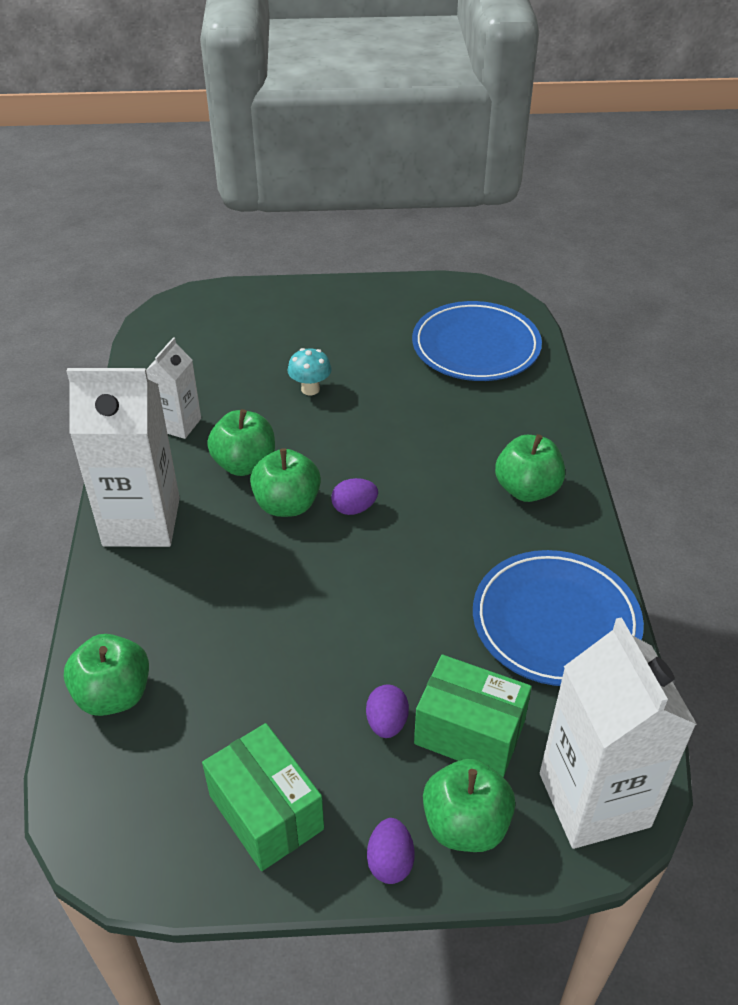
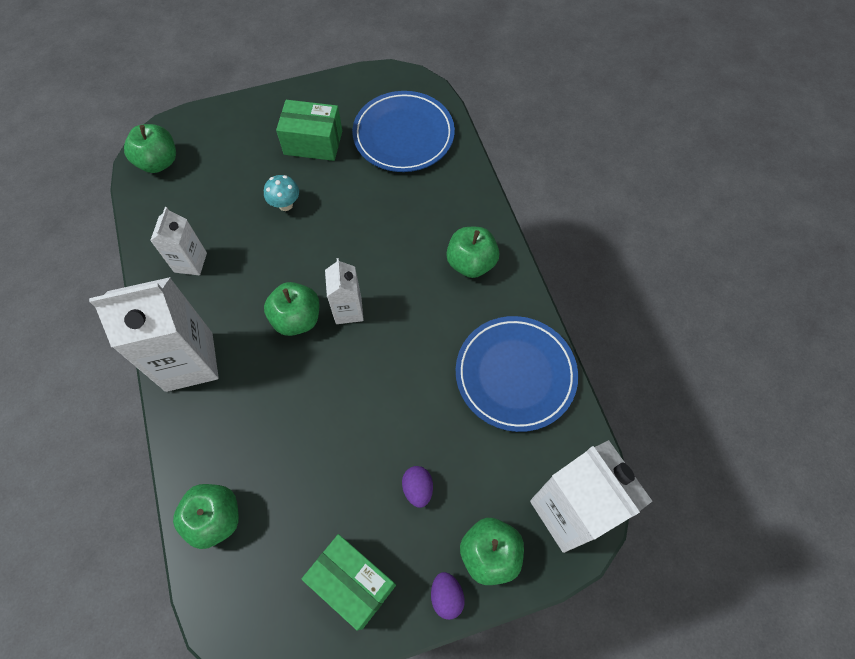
camera: 15 degrees left, 20 degrees up
(245, 464) = (254, 289): green apple -> green apple (158, 162)
(354, 508) = (348, 310): purple egg -> white carton
(469, 732) = (476, 481): green box -> green box (313, 142)

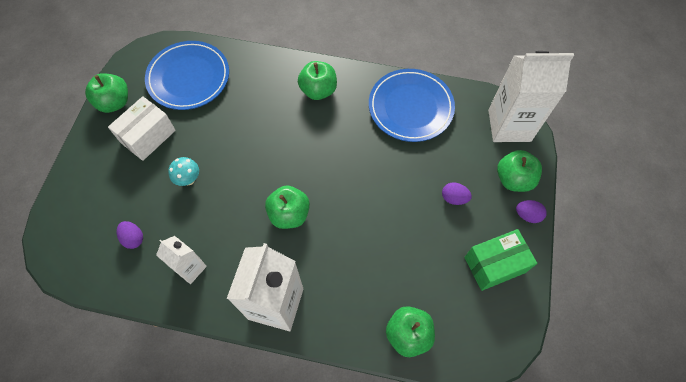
camera: 60 degrees left, 0 degrees up
(158, 162) = (75, 254): green apple -> green apple (114, 102)
(197, 197) = (133, 238): none -> purple egg
(313, 142) = (148, 136): green box -> white box
(348, 310) = (304, 178): white carton -> none

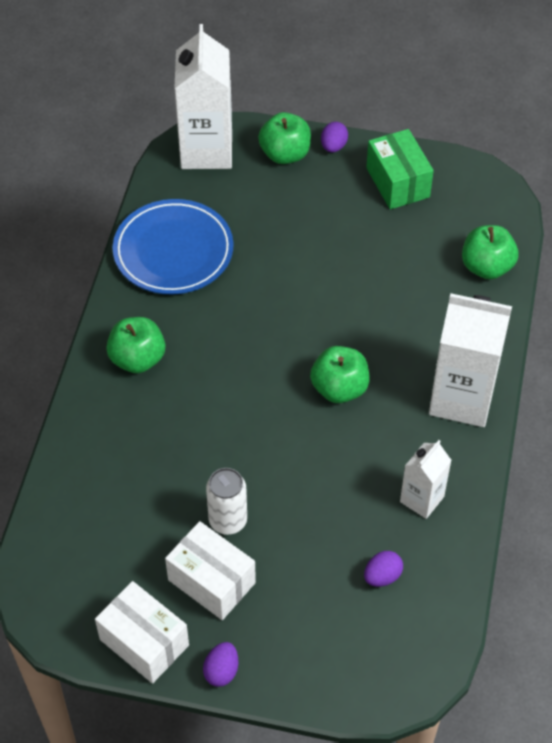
camera: 90 degrees left, 10 degrees down
(114, 102) = (144, 642): green apple -> white box
(189, 78) = (101, 536): blue plate -> none
(189, 179) = (287, 516): turquoise mushroom -> none
(190, 144) = (228, 520): none -> white can
(454, 198) = (312, 214): purple egg -> purple egg (221, 671)

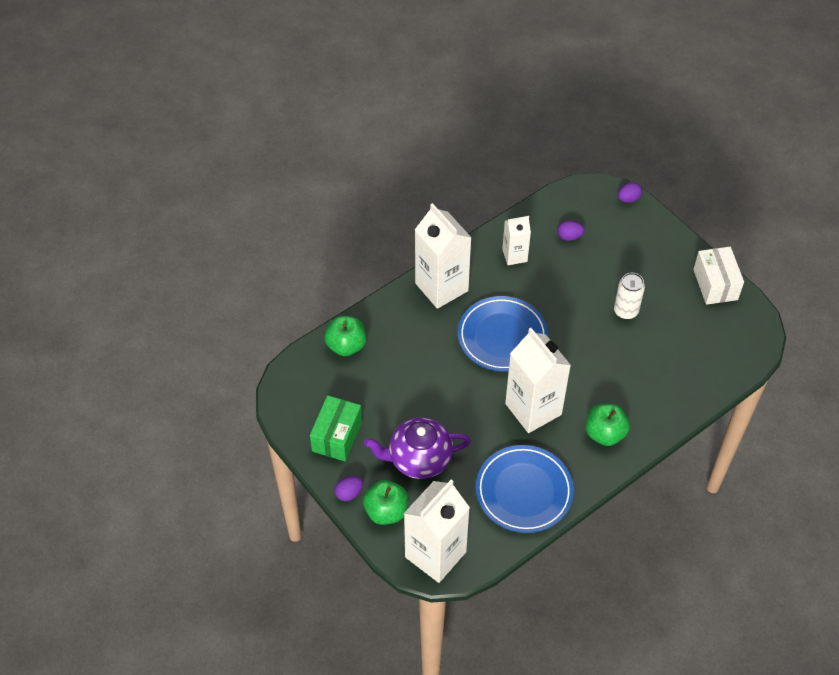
camera: 140 degrees left, 0 degrees up
(211, 581) = (658, 289): white box -> none
(221, 671) = (685, 249): purple egg -> purple egg (628, 199)
(234, 333) = (533, 409): none -> white carton
(301, 214) = (419, 459): none -> purple teapot
(339, 388) = (502, 336): green apple -> blue plate

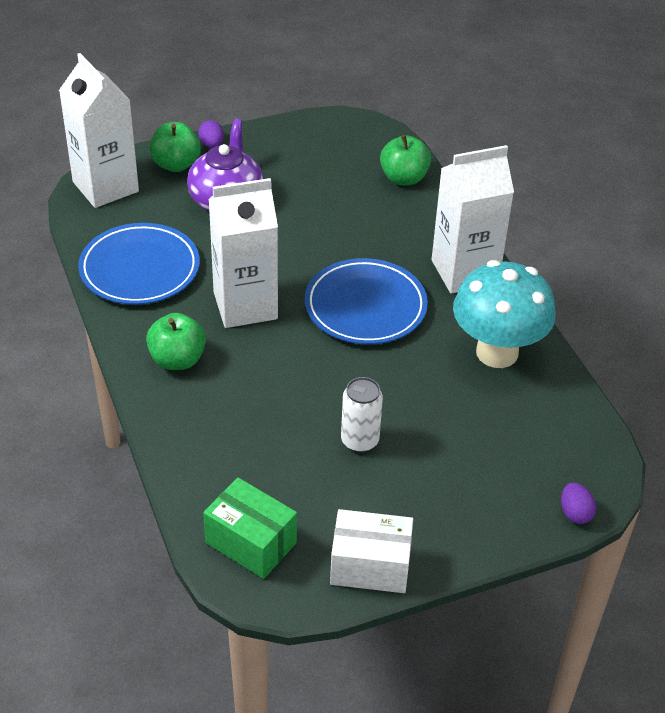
camera: 105 degrees right, 10 degrees down
(337, 436) = (285, 149): green box -> green box (251, 543)
(514, 255) = (497, 352): white carton -> turquoise mushroom
(569, 236) = (515, 419): purple egg -> none

